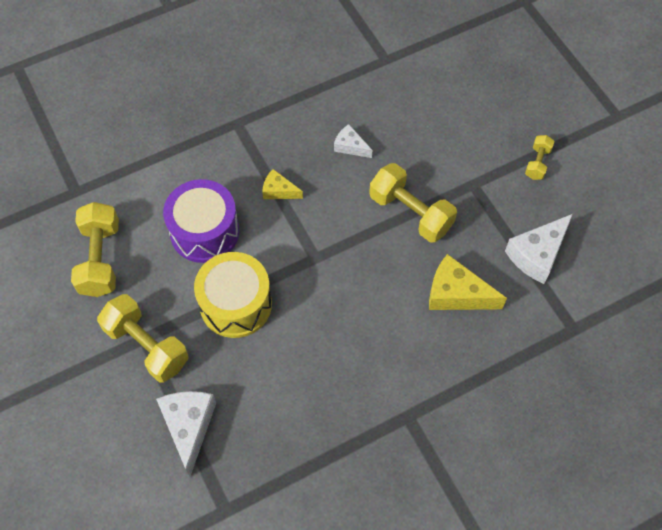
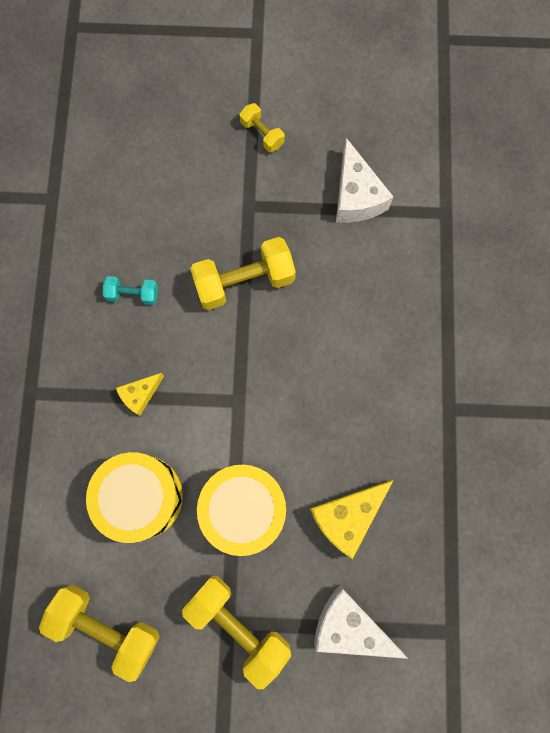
camera: 60 degrees left, 15 degrees up
(147, 346) = (238, 625): yellow dumbbell -> yellow dumbbell turned 60 degrees clockwise
(204, 232) = (141, 497): purple drum -> yellow drum
(350, 146) = (133, 294): white cheese -> turquoise dumbbell
(456, 294) = (354, 292): yellow cheese -> yellow cheese (347, 516)

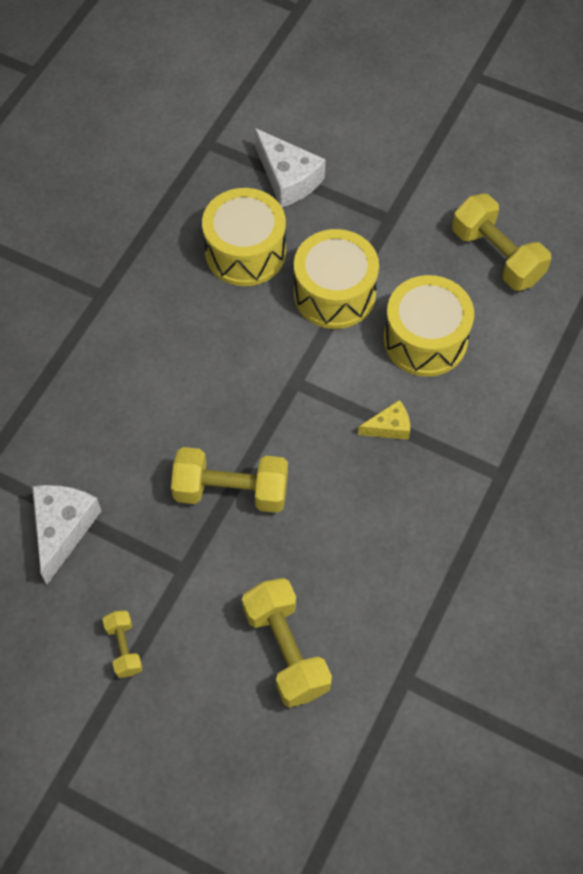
camera: 155 degrees left, 15 degrees down
(133, 294) = (355, 528): turquoise dumbbell -> none
(238, 625) = (382, 214): yellow dumbbell -> yellow dumbbell (286, 650)
(347, 516) = (245, 252): yellow cheese -> yellow drum

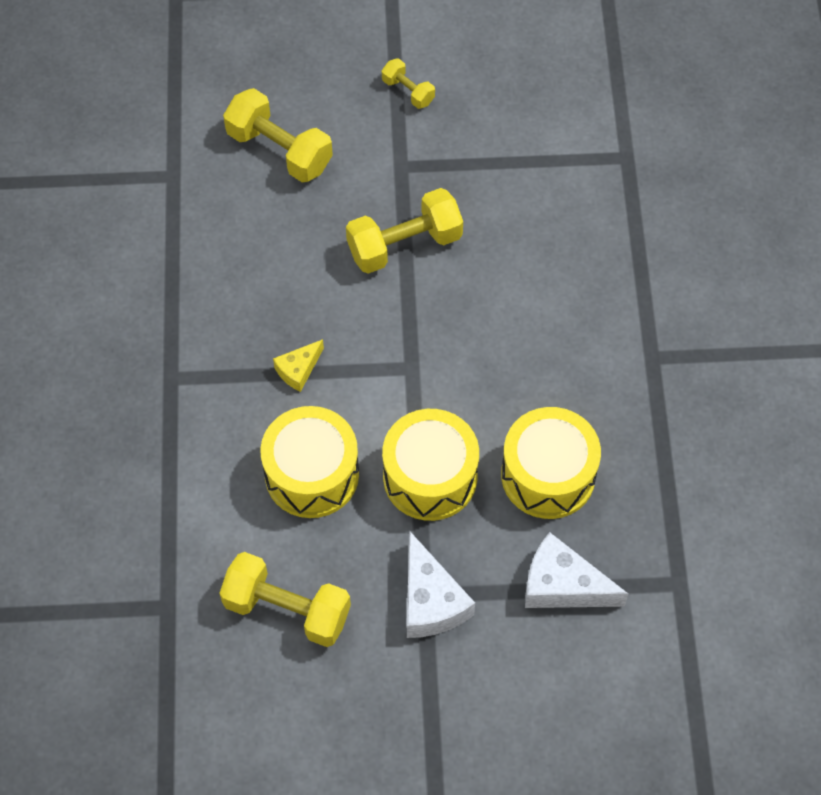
camera: 150 degrees right, 0 degrees up
(62, 529) = (522, 147): white cheese -> white cheese (430, 601)

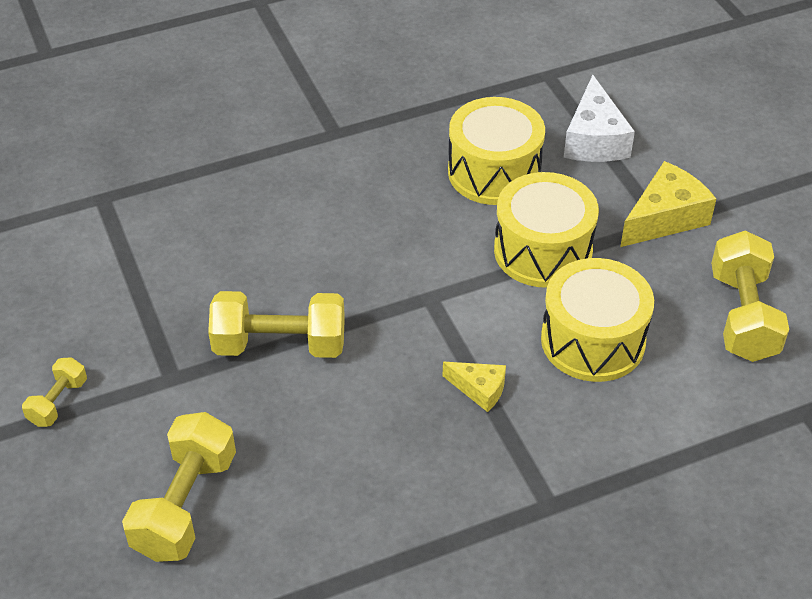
camera: 110 degrees left, 15 degrees down
(404, 245) = (280, 344): yellow dumbbell -> yellow dumbbell turned 45 degrees counterclockwise
(430, 601) = (665, 218): white cheese -> yellow cheese

